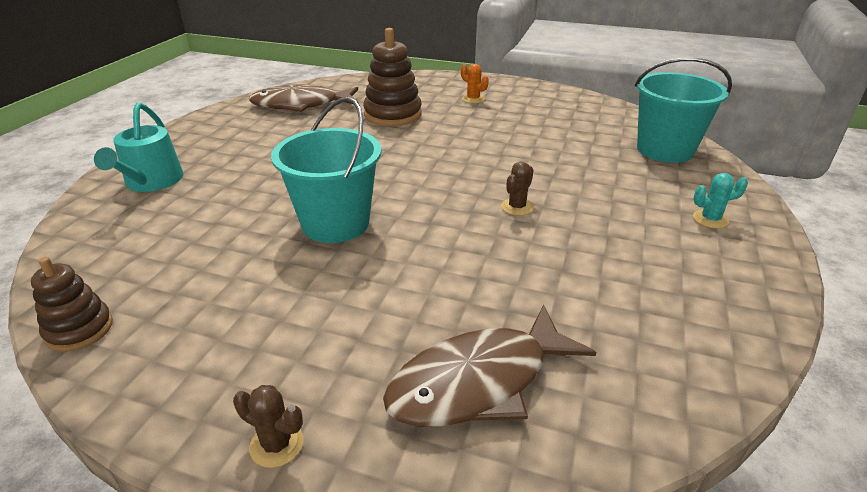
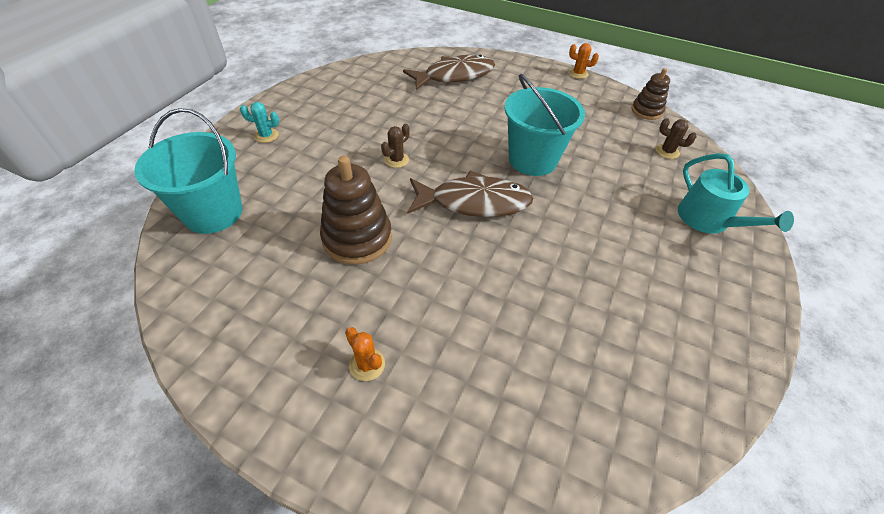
camera: 175 degrees left, 15 degrees up
(151, 182) = (708, 220): turquoise watering can -> turquoise watering can turned 150 degrees clockwise
(158, 436) = (578, 74): none -> orange cactus
(276, 444) = (533, 68): brown cactus -> brown cactus (667, 152)
(301, 105) = (632, 375): brown fish -> brown fish (474, 202)
(393, 115) = (492, 326): brown stacking toy -> brown stacking toy (357, 238)

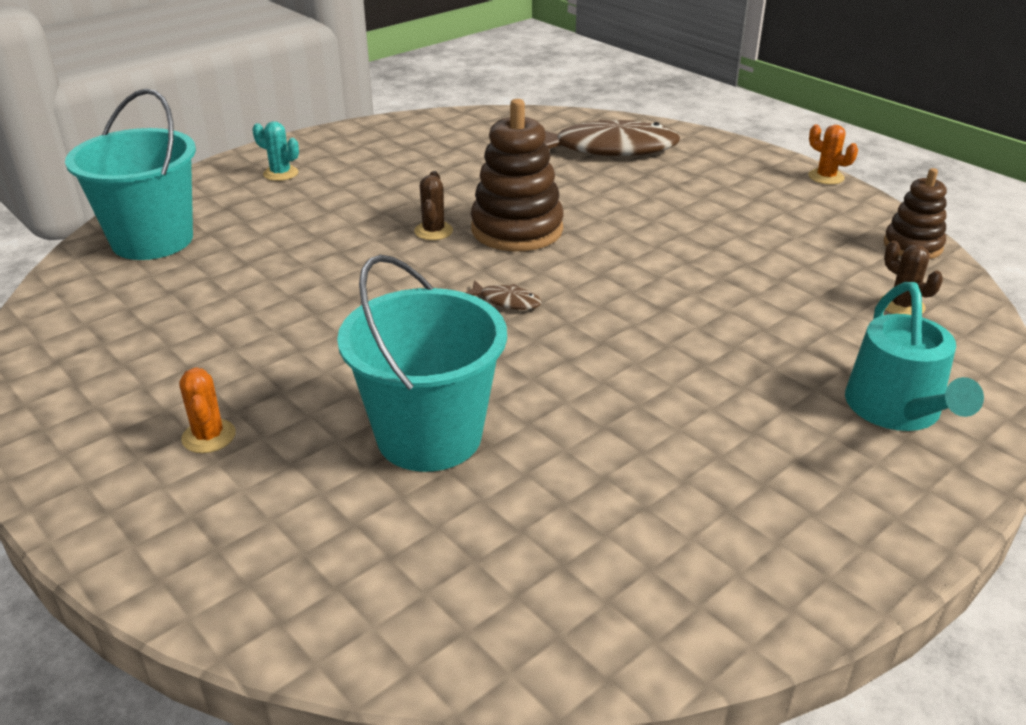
camera: 25 degrees right, 15 degrees down
(357, 238) = (307, 304): brown stacking toy -> brown stacking toy (517, 229)
(396, 160) = (433, 231): brown cactus -> brown cactus turned 60 degrees counterclockwise
(474, 202) = (506, 301): brown fish -> brown fish, size x0.40
(532, 160) = (644, 270): turquoise bucket -> turquoise bucket (429, 436)

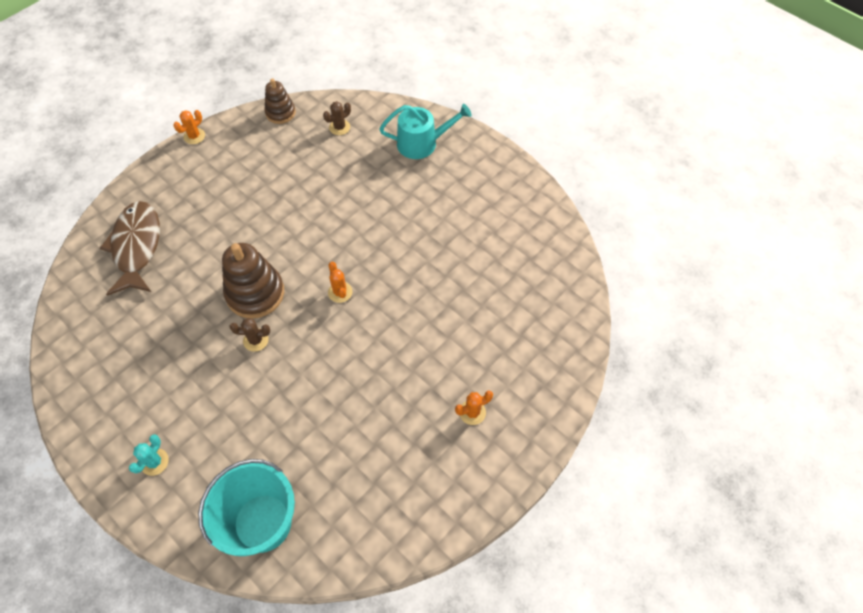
camera: 95 degrees left, 25 degrees up
(429, 436) = (460, 314): turquoise bucket -> none
(506, 301) = (340, 292): brown fish -> orange cactus

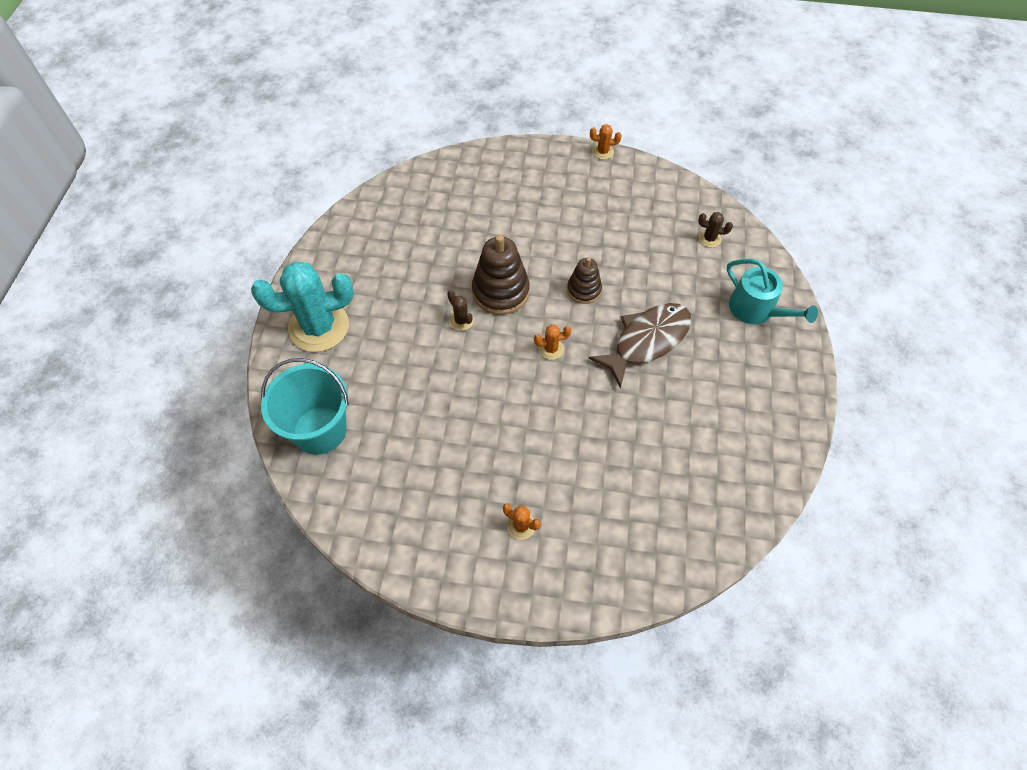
camera: 55 degrees right, 0 degrees up
(136, 246) = (476, 190): brown fish -> brown fish (647, 341)
(154, 462) = (319, 327): turquoise cactus -> turquoise cactus, size x2.45
(280, 113) = (681, 189): brown stacking toy -> brown stacking toy (584, 290)
(340, 292) = (551, 349): orange cactus -> orange cactus turned 45 degrees clockwise

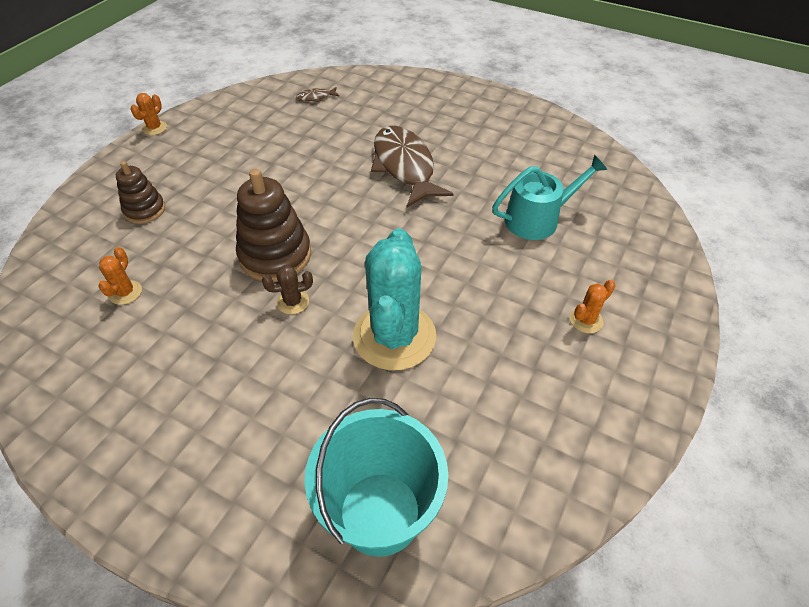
camera: 70 degrees left, 10 degrees down
(319, 327) = (199, 473): turquoise cactus -> turquoise cactus (394, 336)
(551, 349) = (376, 235): orange cactus -> orange cactus (125, 292)
(584, 290) = (318, 190): brown stacking toy -> brown stacking toy (145, 210)
(709, 238) = (316, 97): brown cactus -> brown fish
(756, 310) = (408, 96): turquoise watering can -> turquoise watering can (537, 219)

